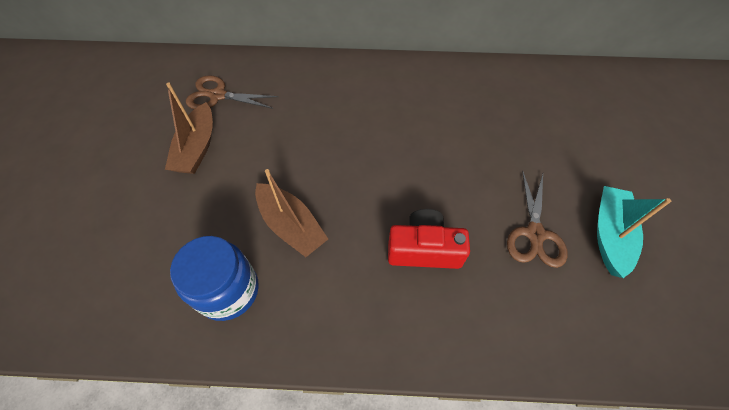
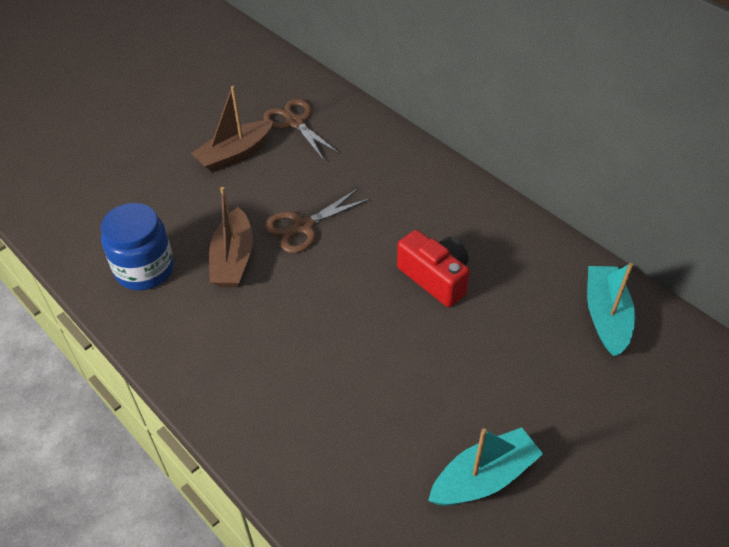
camera: 45 degrees right, 10 degrees down
(424, 249) = (307, 353): red camera -> red camera (435, 278)
(535, 234) = (413, 419): brown scissors -> brown scissors (303, 227)
(544, 90) = (606, 316): none -> turquoise boat

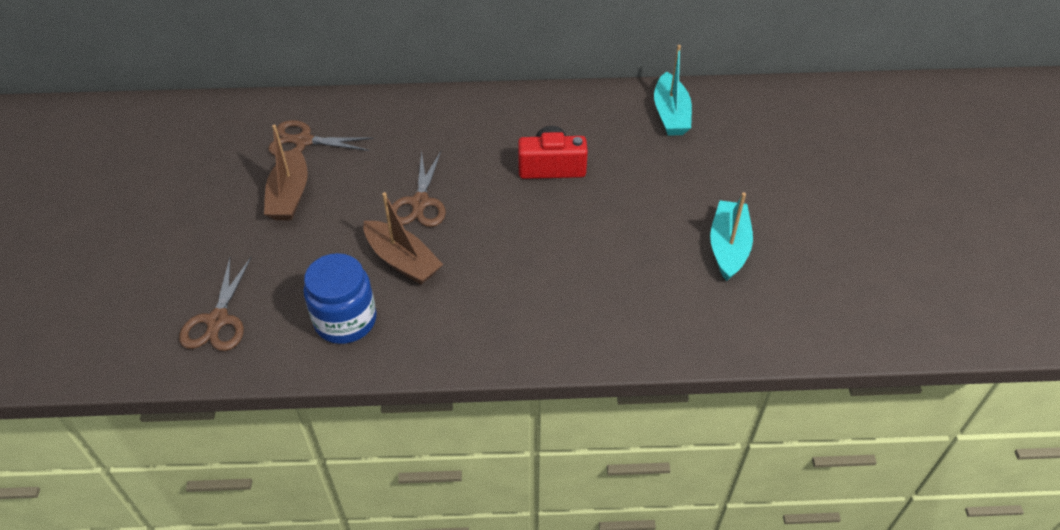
camera: 50 degrees left, 0 degrees up
(86, 205) = (217, 321): none -> brown scissors
(606, 316) = (670, 114): turquoise boat -> turquoise boat turned 135 degrees counterclockwise

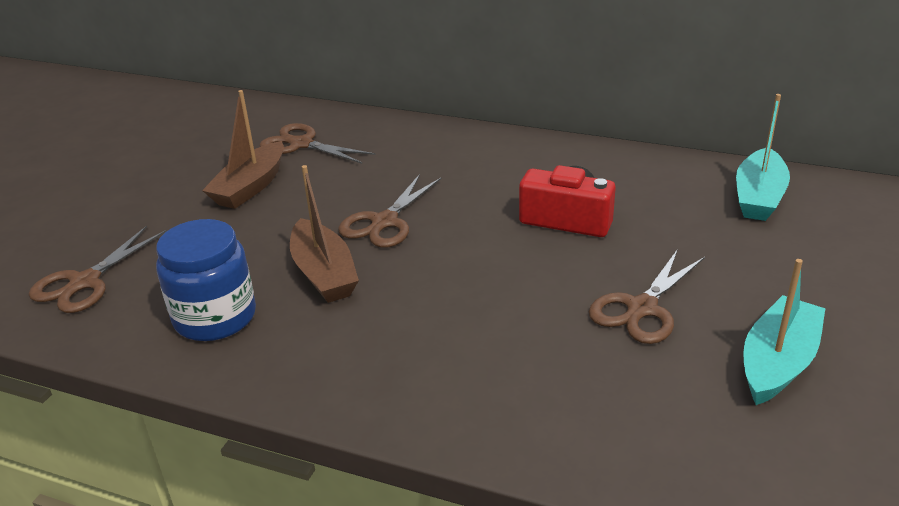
camera: 25 degrees right, 15 degrees down
(633, 229) = (642, 309): none -> brown scissors

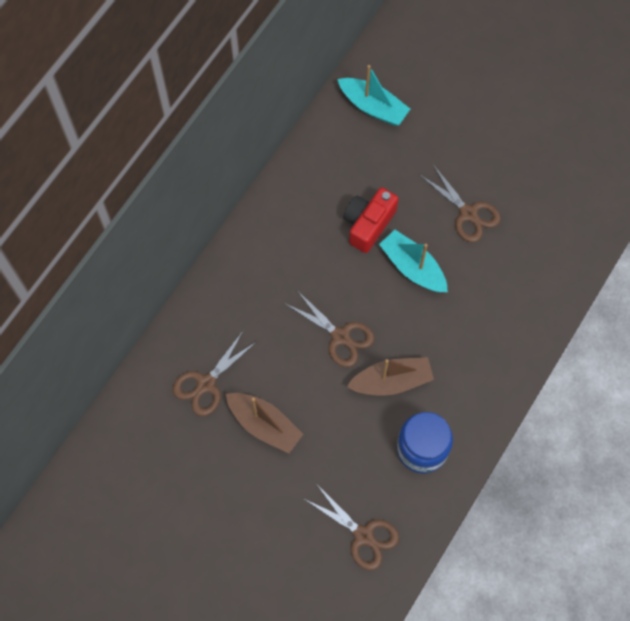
camera: 80 degrees left, 35 degrees up
(777, 362) = (524, 167): turquoise boat -> turquoise boat (413, 267)

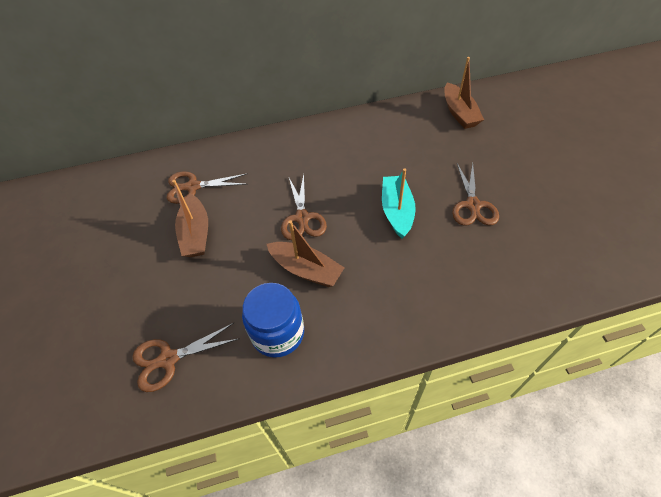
camera: 45 degrees right, 15 degrees down
(363, 535) = (168, 359): brown scissors -> brown scissors turned 75 degrees clockwise
(368, 224) = (391, 169): red camera -> none
(373, 107) = (459, 113): turquoise boat -> brown boat

